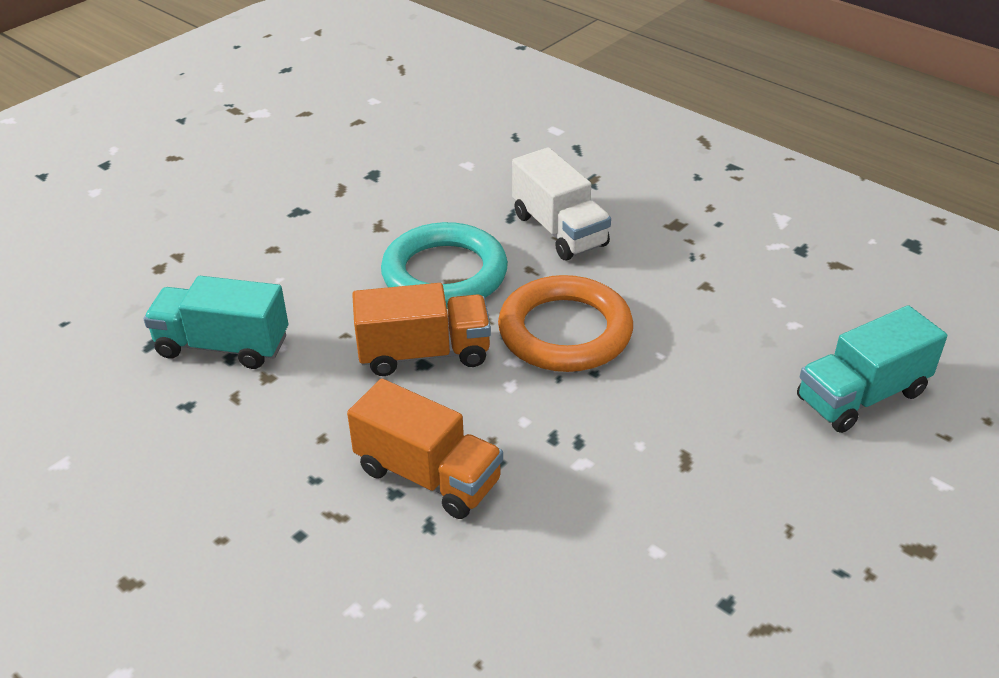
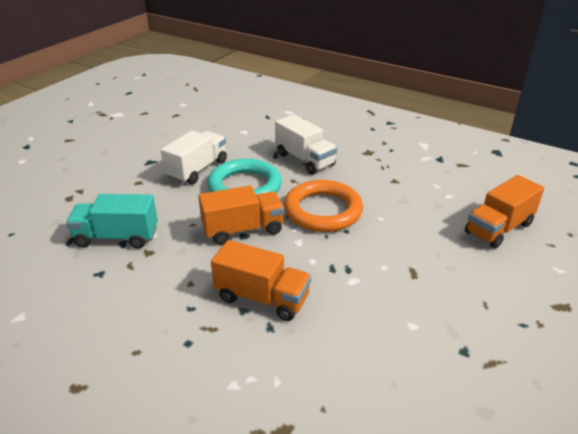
camera: 10 degrees left, 5 degrees down
(373, 234) = (197, 170): none -> white truck
(861, 396) = (498, 228): turquoise truck -> orange truck

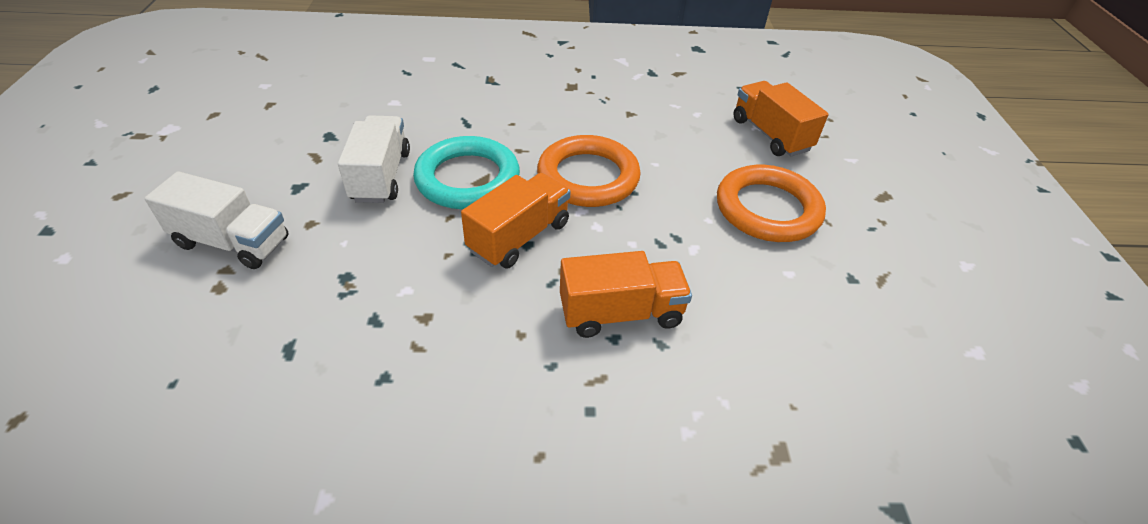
camera: 35 degrees left, 10 degrees up
(117, 237) = (358, 316): turquoise truck -> none
(304, 160) = (508, 118): white truck -> white truck (232, 242)
(440, 277) = (767, 209): none -> orange ring
(498, 228) = (770, 135): orange truck -> orange truck turned 135 degrees clockwise

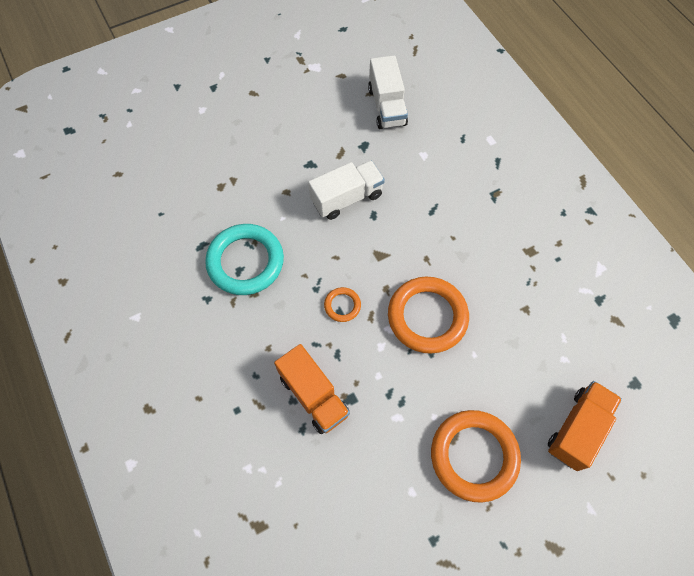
camera: 65 degrees right, 20 degrees up
(232, 242) = (251, 168): white truck -> white truck (387, 106)
(467, 179) = (376, 246): turquoise ring -> turquoise ring (245, 262)
(519, 237) = (342, 305): orange truck -> orange ring

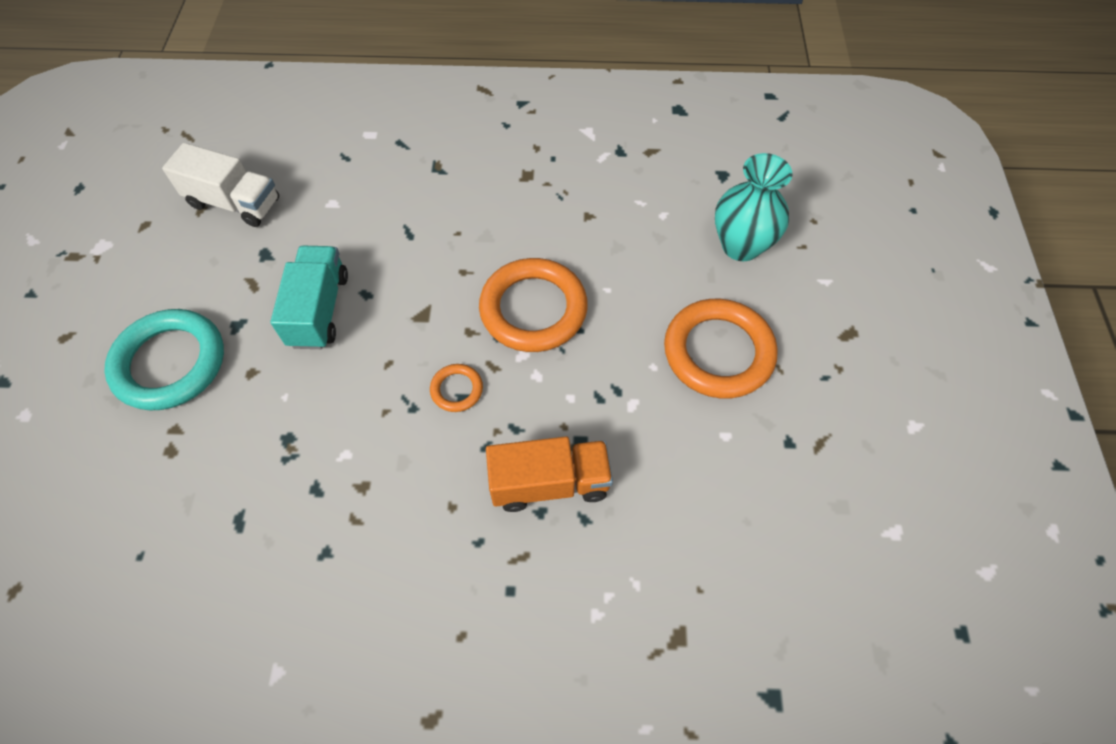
camera: 60 degrees left, 5 degrees down
(245, 262) = (310, 474): turquoise ring -> turquoise ring (170, 363)
(346, 198) = (319, 310): white truck -> turquoise truck
(577, 429) = (741, 246): orange truck -> turquoise vase

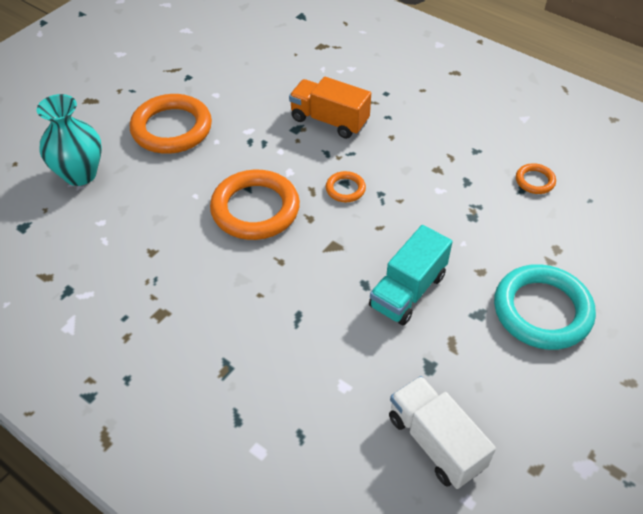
camera: 145 degrees left, 10 degrees down
(224, 545) = (535, 181): none -> orange ring

